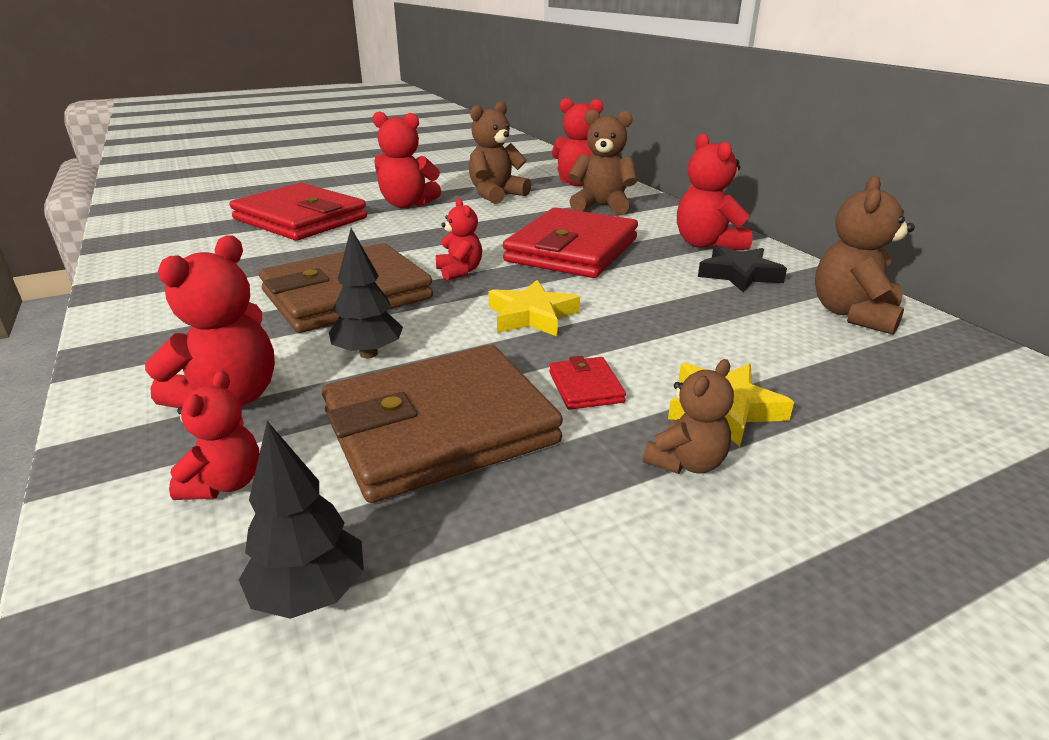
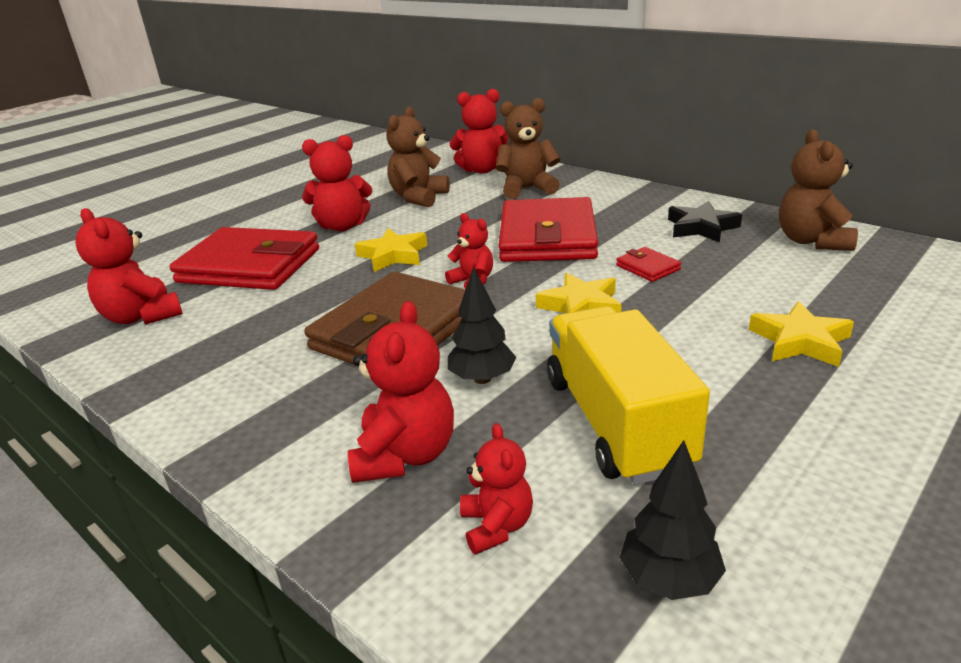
camera: 20 degrees left, 0 degrees up
(419, 235) = (393, 255): none -> yellow star
(439, 428) = (616, 422): brown wallet -> yellow truck
(585, 387) = (688, 354): red wallet -> red wallet (647, 267)
(686, 462) = (817, 390): brown teddy bear -> none
(707, 245) = (651, 206): red teddy bear -> red teddy bear (142, 316)

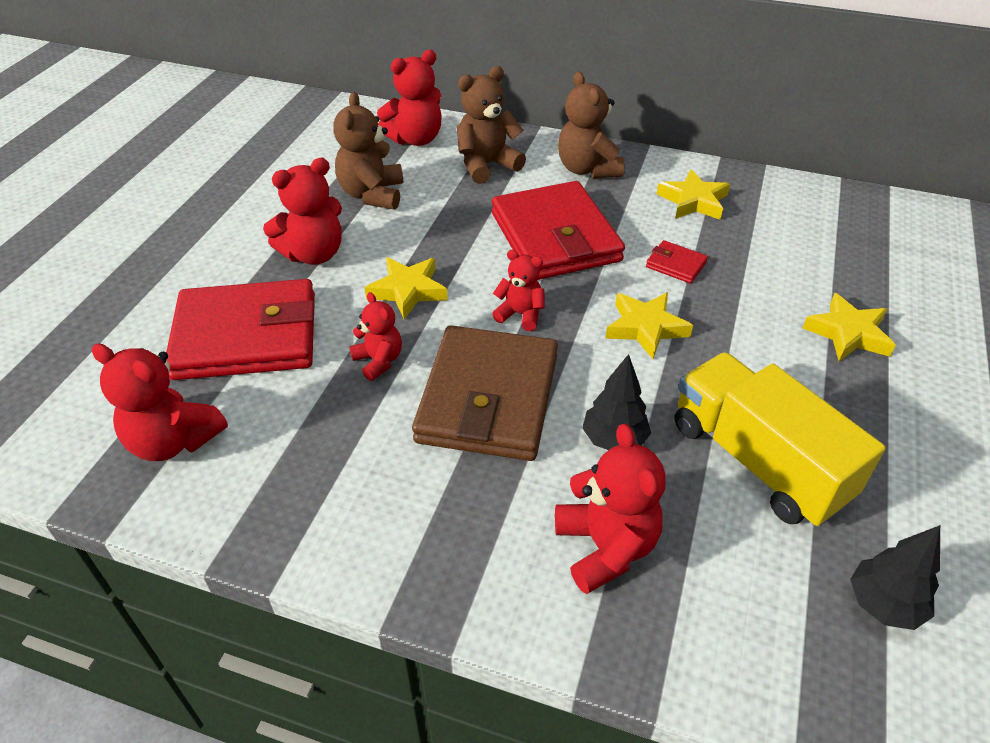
camera: 25 degrees left, 15 degrees up
(497, 526) = (731, 597): red teddy bear -> red teddy bear (378, 361)
(701, 227) = (693, 201): black star -> yellow star
(812, 241) = (797, 206): brown teddy bear -> brown teddy bear (587, 169)

